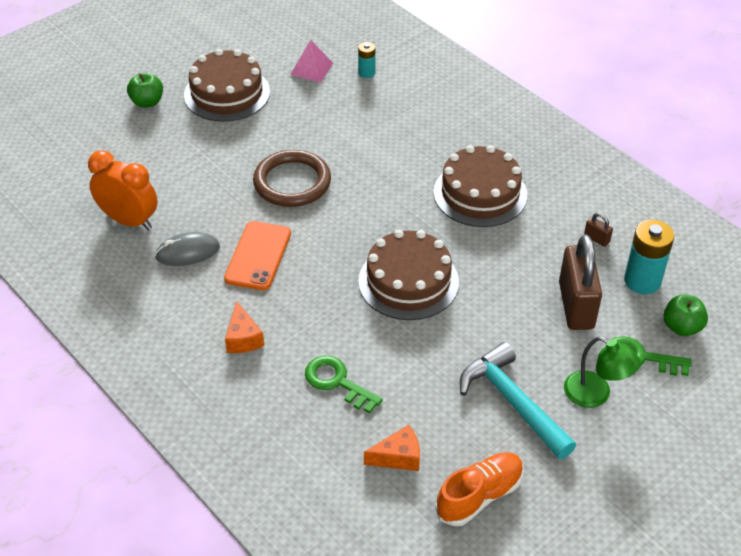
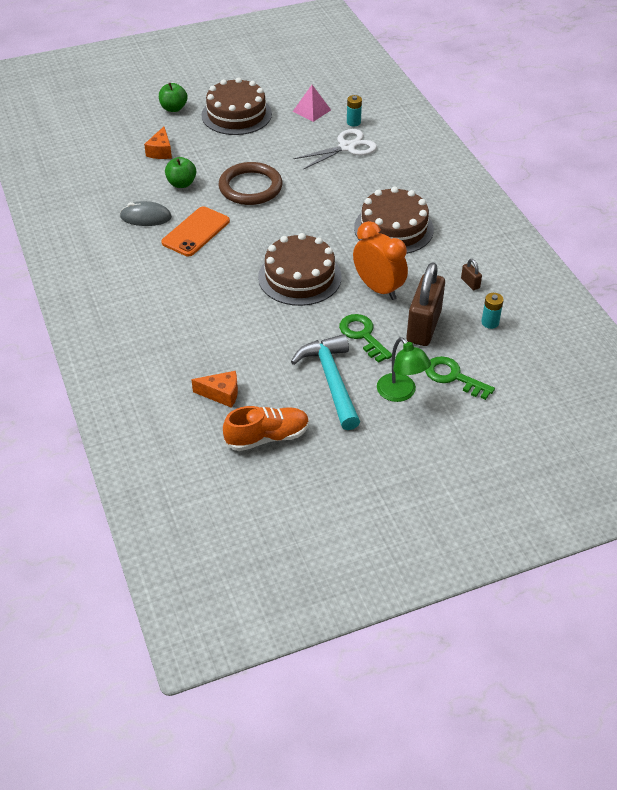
camera: 20 degrees right, 0 degrees up
(129, 221) = (115, 186): orange clock -> orange clock (378, 288)
(243, 338) = (153, 285): orange cheese -> orange cheese (161, 151)
(337, 382) = (205, 332): green key -> green key (363, 335)
(375, 105) = (347, 147): none -> white scissors
(642, 281) = (490, 322): turquoise battery -> turquoise battery, size x0.55
(681, 327) = (502, 364): green apple -> green apple (181, 184)

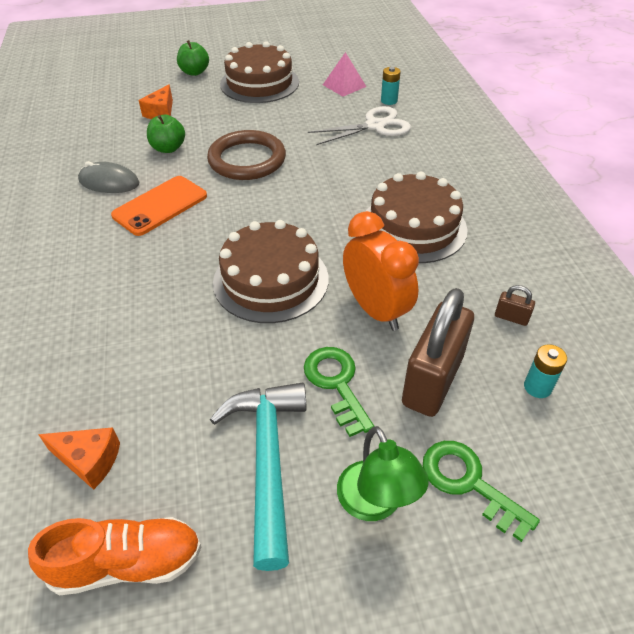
camera: 10 degrees right, 0 degrees up
(470, 283) = (511, 317): brown padlock -> brown padlock turned 45 degrees counterclockwise

